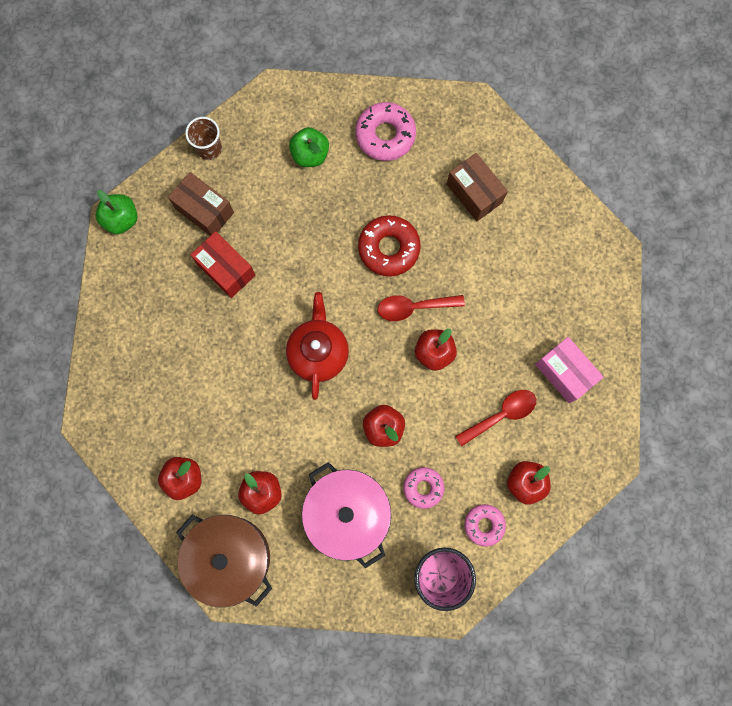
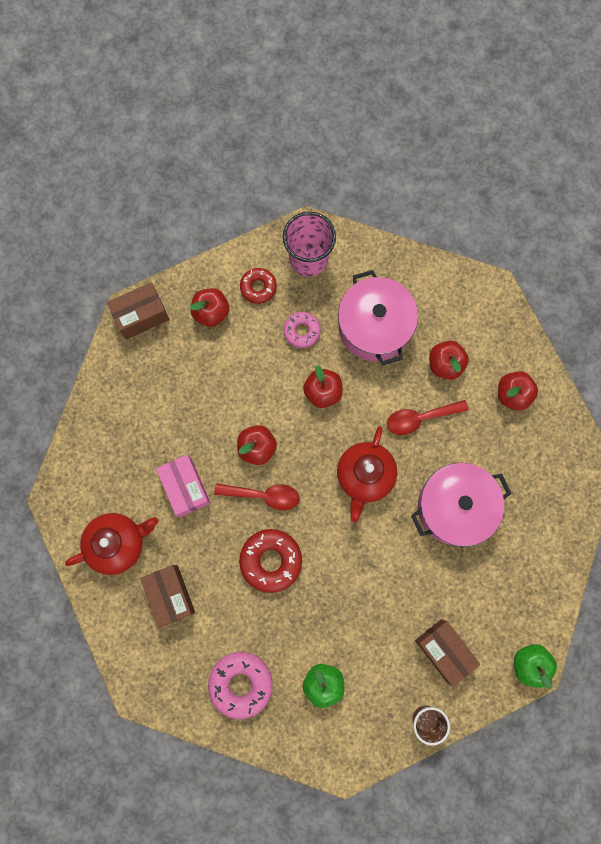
camera: 165 degrees left, 0 degrees up
(221, 345) = (455, 507): none -> pink pot
(226, 269) = (435, 582): red box -> none
(230, 557) = (485, 317): brown pot -> none
(484, 525) = (258, 287): pink donut -> red donut
(501, 415) = (213, 375): red spoon -> red spoon (420, 418)
(540, 226) = (117, 543): none -> red teapot
(564, 373) = (144, 397): pink box -> pink box (185, 488)
(597, 459) = (141, 316): none -> brown box

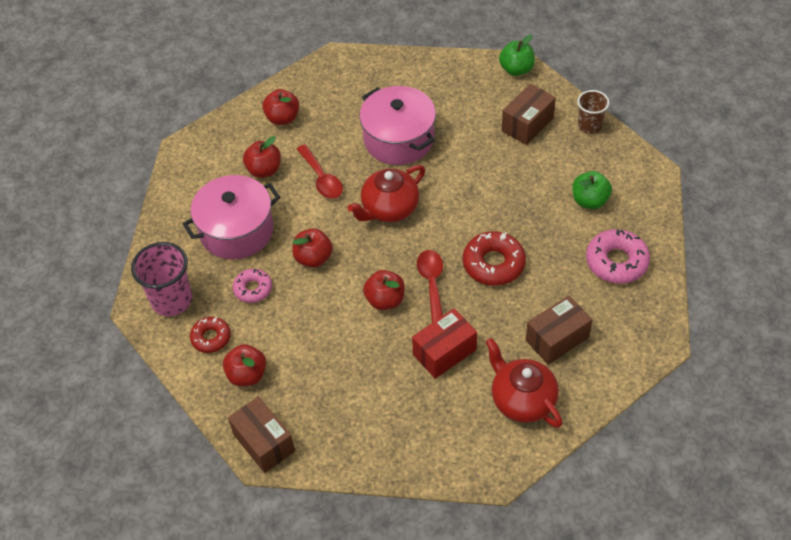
camera: 100 degrees left, 25 degrees down
(185, 488) = (444, 352): pink box -> red box
(365, 476) = (389, 208): red teapot -> red teapot turned 135 degrees clockwise

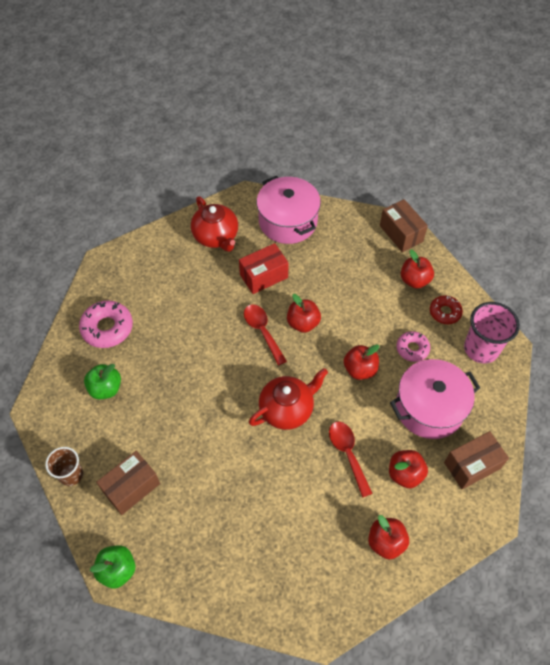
camera: 175 degrees left, 5 degrees up
(398, 139) = (265, 490): pink pot -> pink pot (288, 221)
(432, 284) = (262, 331): red spoon -> red spoon turned 150 degrees clockwise
(493, 264) = (207, 341): red donut -> none
(557, 339) = (177, 274): brown box -> brown box (472, 465)

